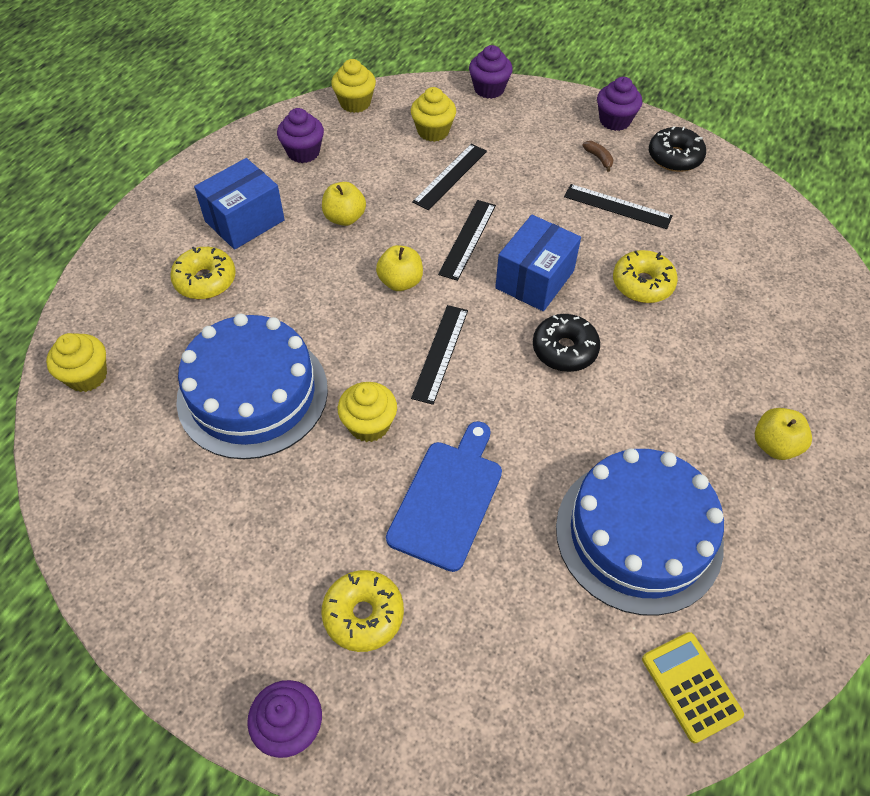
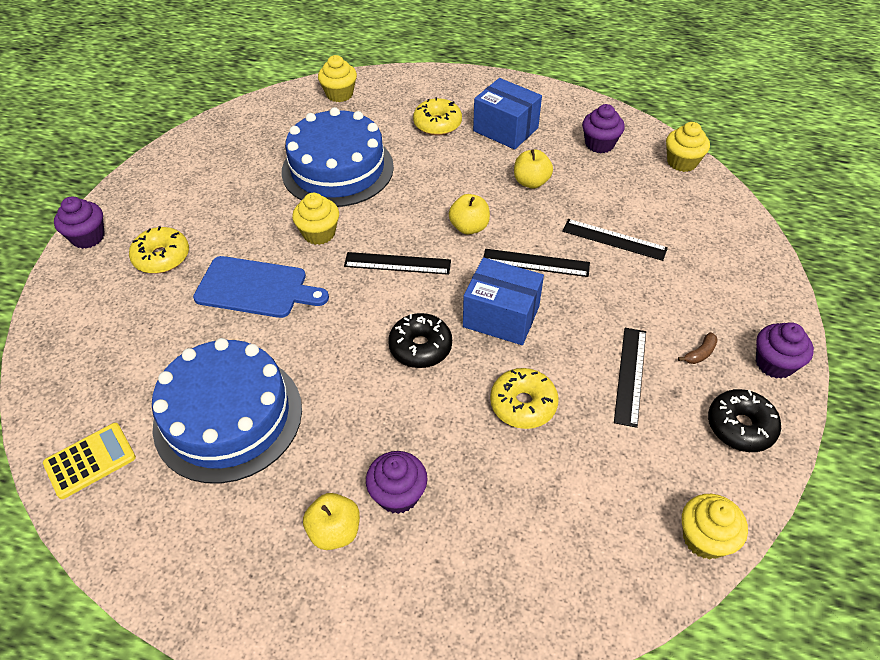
camera: 80 degrees right, 5 degrees down
(433, 131) = (671, 219): yellow cupcake -> yellow cupcake (704, 538)
(489, 89) = (762, 250): purple cupcake -> purple cupcake (398, 494)

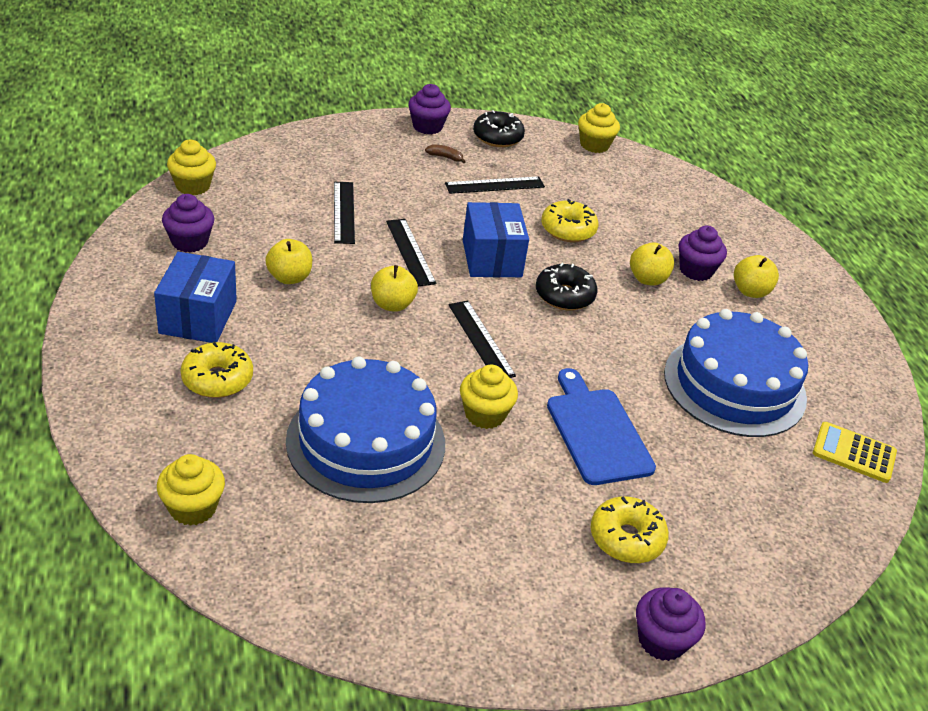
camera: 125 degrees left, 10 degrees down
(408, 434) = (647, 279): none -> yellow apple

